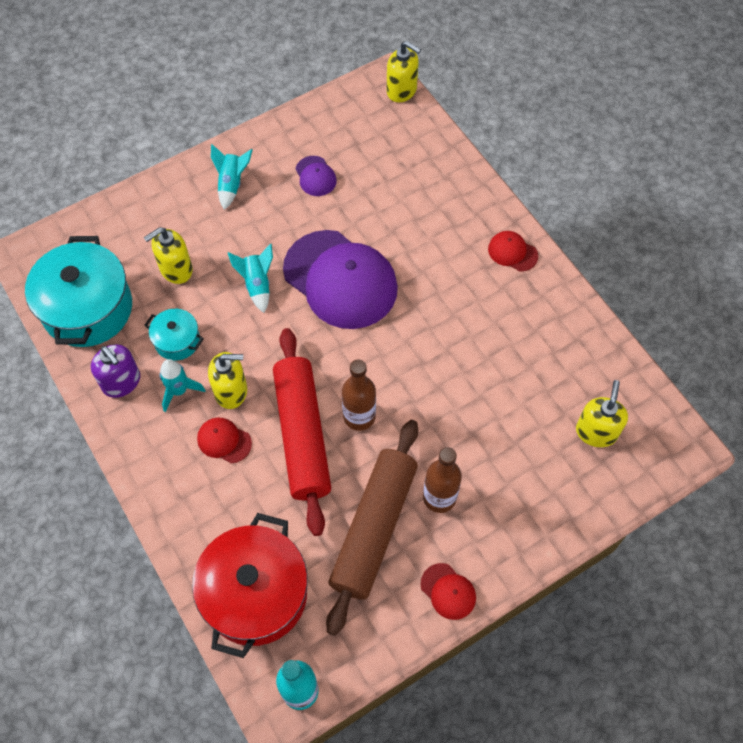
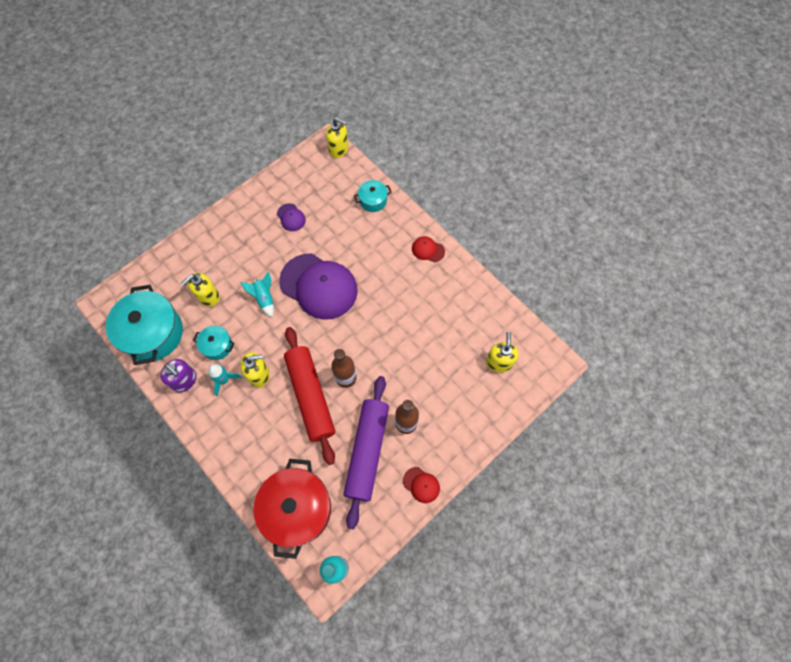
camera: 10 degrees left, 5 degrees up
(224, 441) = (260, 409): red cap -> none
(232, 184) = (236, 231): turquoise rocket -> none
(374, 528) = (367, 451): brown rolling pin -> purple rolling pin
(441, 170) = (373, 200): none -> turquoise pot

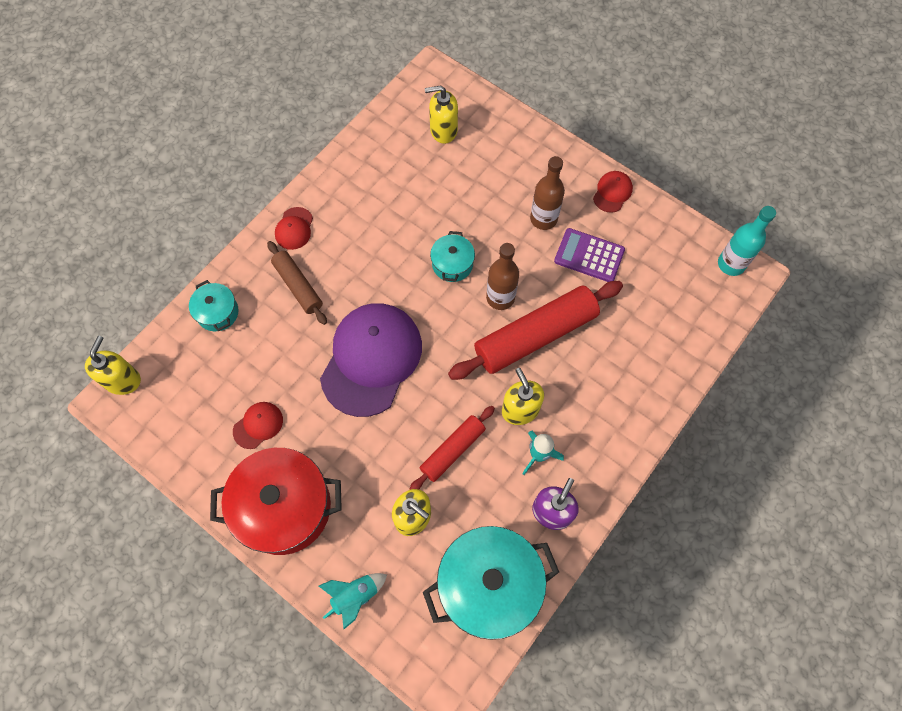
camera: 100 degrees left, 0 degrees up
(217, 346) = (490, 480): turquoise pot -> turquoise pot (452, 264)
(243, 326) = (452, 450): none -> red rolling pin
(264, 298) = (403, 431): turquoise rocket -> turquoise rocket (355, 596)
(291, 217) = (258, 425): purple cap -> red cap
(297, 509) = (680, 321): red pot -> red pot (284, 507)
(367, 451) = (589, 256): purple rolling pin -> purple calculator
(382, 248) = (298, 286): none -> brown rolling pin

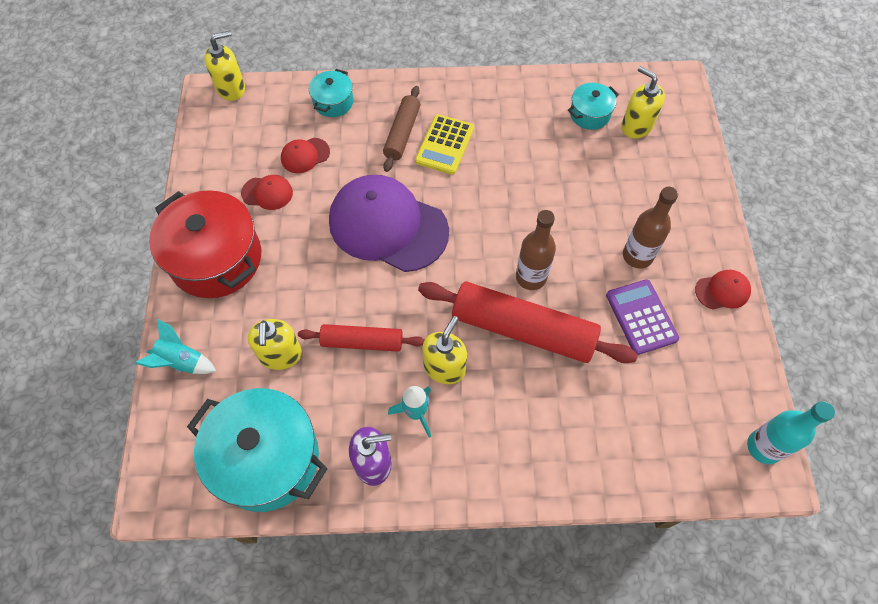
camera: 50 degrees right, 5 degrees down
(294, 228) = (446, 96): red cap -> red cap (305, 155)
(337, 265) = (445, 145): none -> yellow calculator
(371, 359) = (388, 226): purple cap -> purple cap turned 135 degrees counterclockwise
(452, 264) = (525, 220): turquoise pot -> turquoise pot (589, 114)

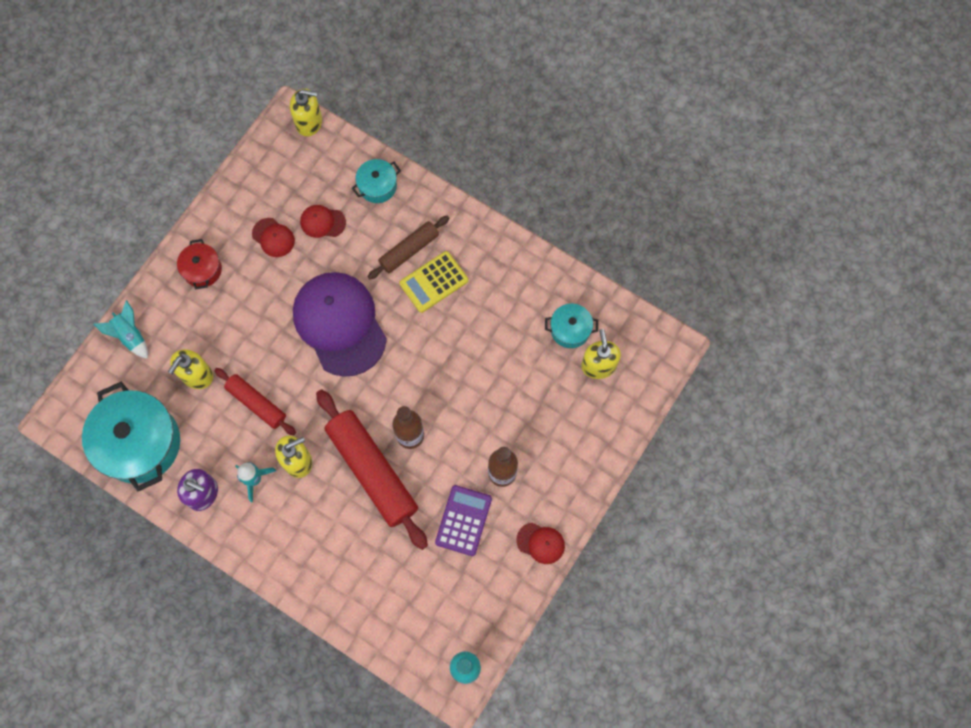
camera: 35 degrees right, 10 degrees up
(216, 259) = (202, 270): red pot -> red pot, size x0.49

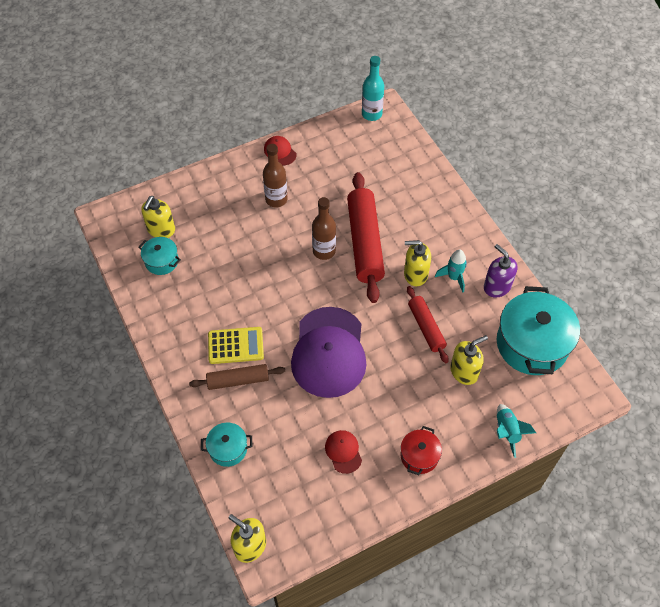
camera: 150 degrees left, 15 degrees down
(322, 222) = (294, 442): red cap -> none
(463, 520) = (321, 186): purple calculator -> none

